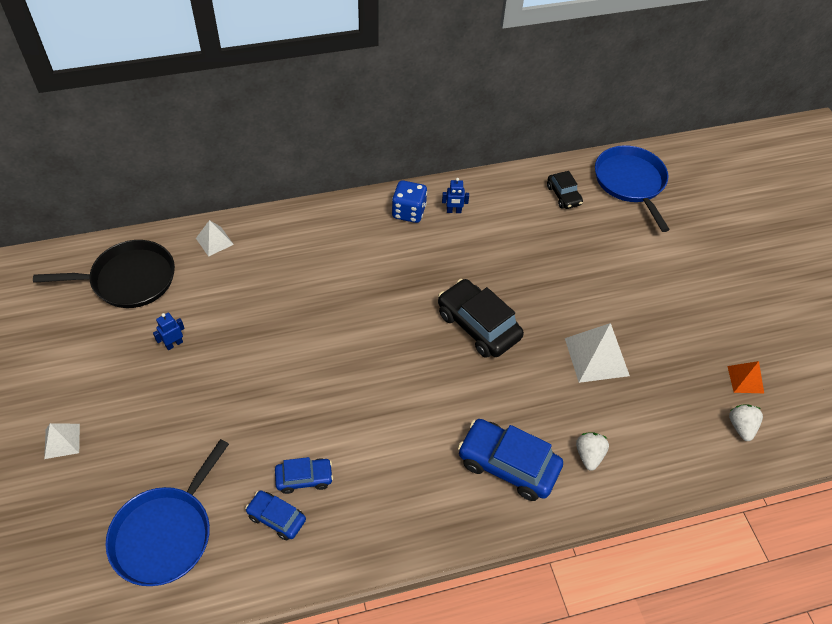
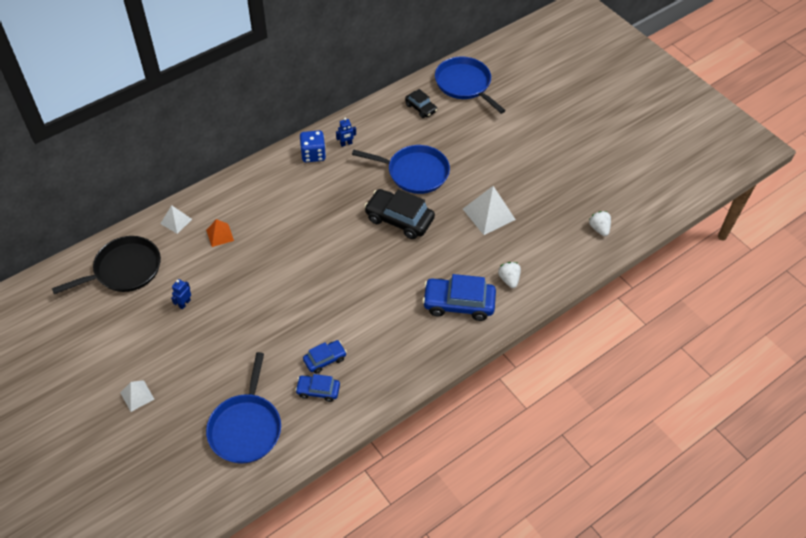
camera: 20 degrees left, 0 degrees up
(522, 272) = (414, 172): none -> blue pan
(745, 379) = (591, 197): orange pyramid -> orange pyramid (220, 235)

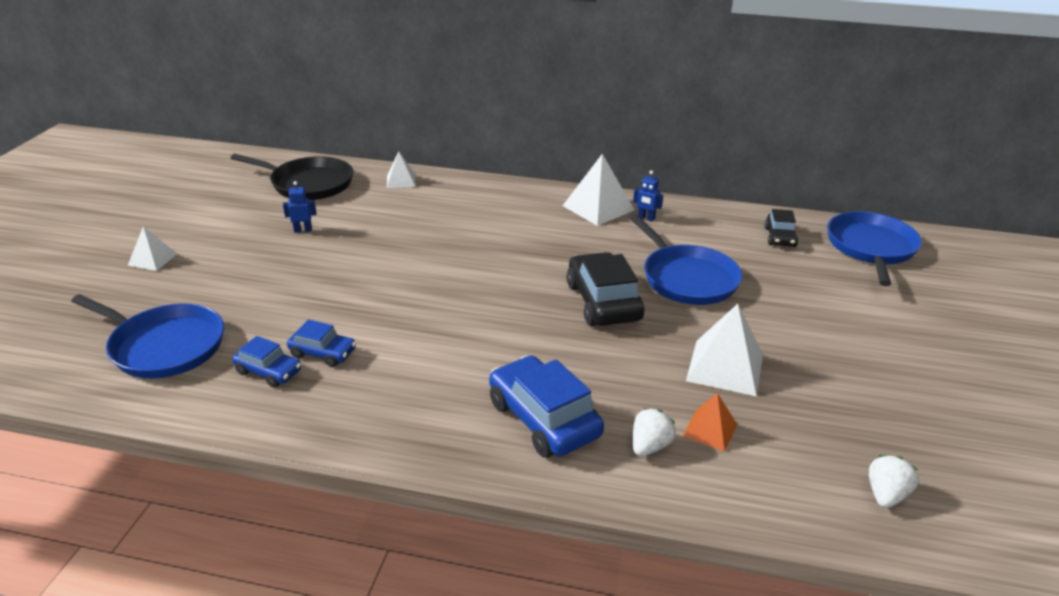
camera: 50 degrees right, 20 degrees down
(220, 235) = (415, 208): orange pyramid -> orange pyramid (710, 430)
(246, 427) = (164, 346): blue pan -> blue pan turned 120 degrees counterclockwise
(313, 154) = (598, 207): blue dice -> white pyramid
(318, 390) = (268, 372): blue car -> blue car turned 150 degrees clockwise

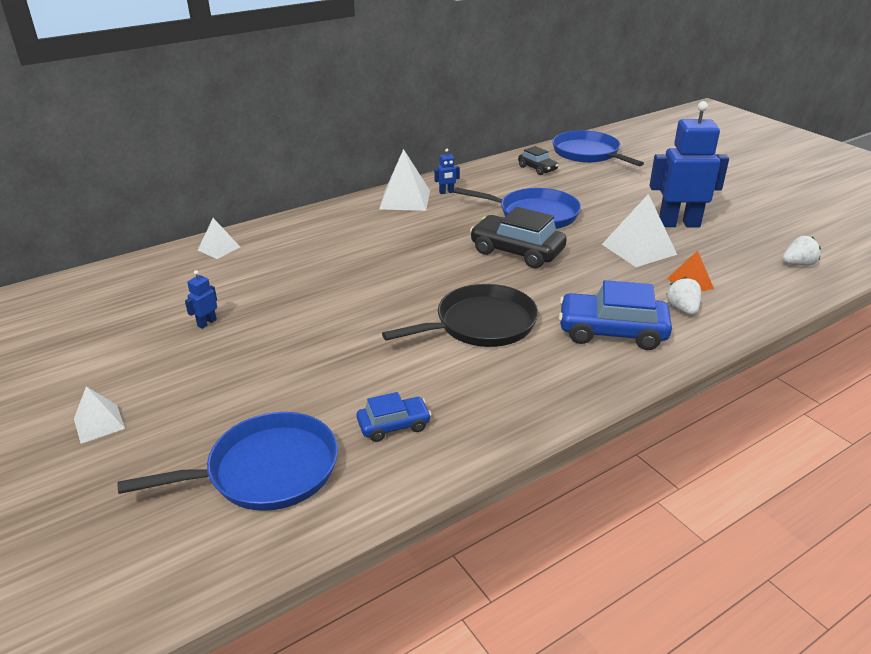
camera: 45 degrees left, 0 degrees up
(308, 184) = (134, 289): black pan -> black pan (481, 324)
(323, 353) = (407, 388): blue car -> none
(825, 369) = (679, 224): none -> blue robot
(886, 495) = (798, 264): white strawberry -> white strawberry turned 90 degrees clockwise

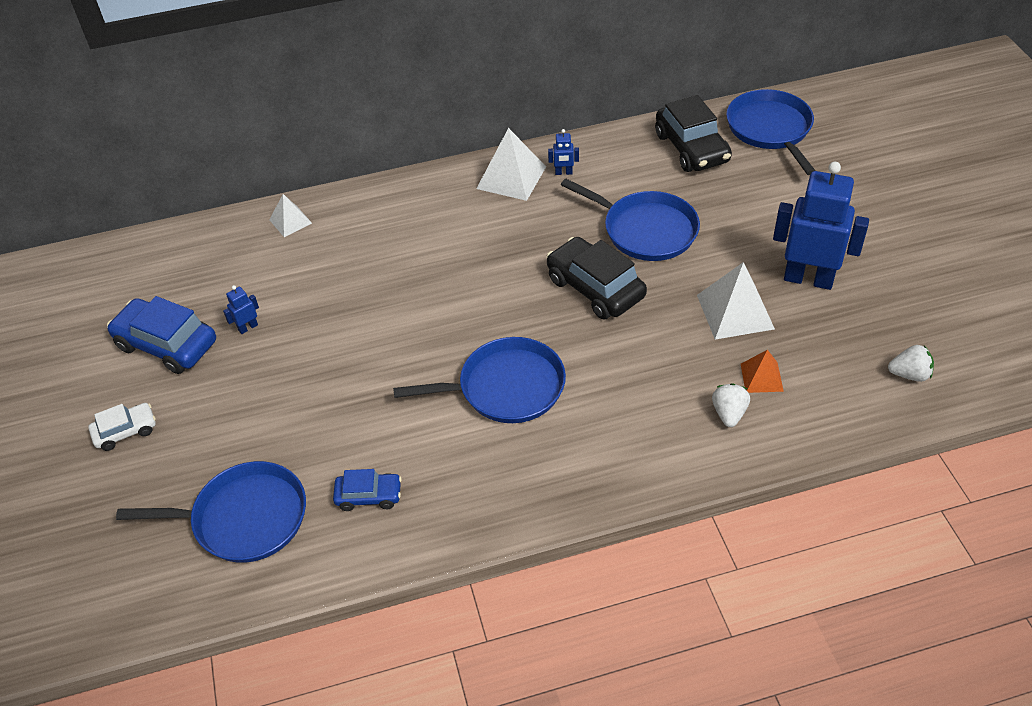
camera: 20 degrees right, 15 degrees up
(99, 423) = (126, 431): white pyramid -> white car
(481, 324) = (505, 387): black pan -> blue pan
(537, 168) = (691, 148): black car -> black car, size x1.79
(612, 331) = (634, 428): blue car -> blue car (167, 344)

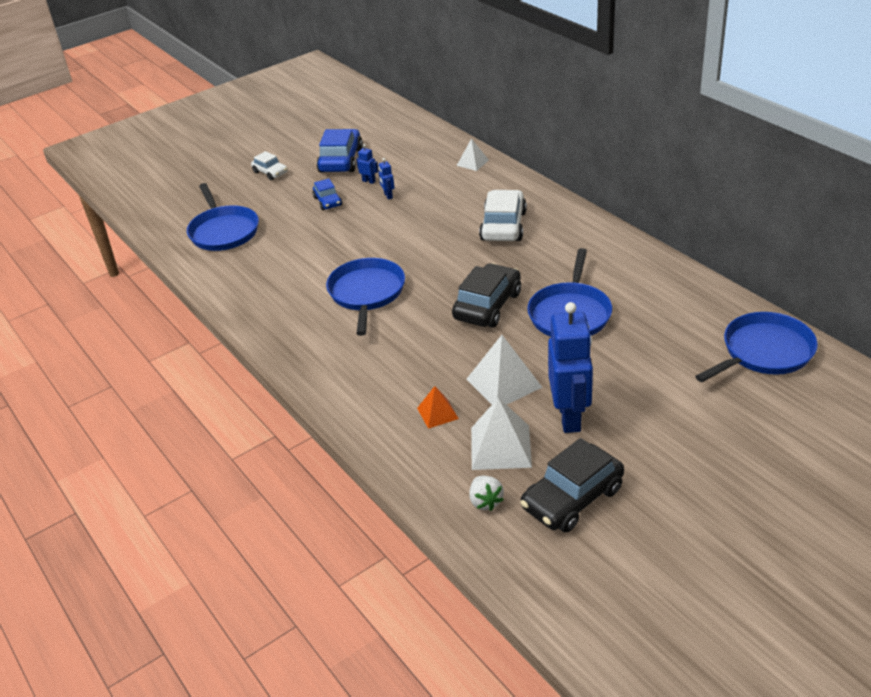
camera: 70 degrees right, 10 degrees down
(369, 496) = (254, 268): blue car -> blue car (327, 201)
(450, 233) = (503, 226): none -> white car
(505, 387) = (366, 293): blue pan -> blue pan turned 150 degrees counterclockwise
(511, 177) = (585, 234): white pyramid -> white pyramid (501, 447)
(563, 173) = (609, 256): blue robot -> blue robot (388, 196)
(691, 148) = (696, 312): black car -> black car (572, 498)
(729, 413) = (390, 404): white strawberry -> none

